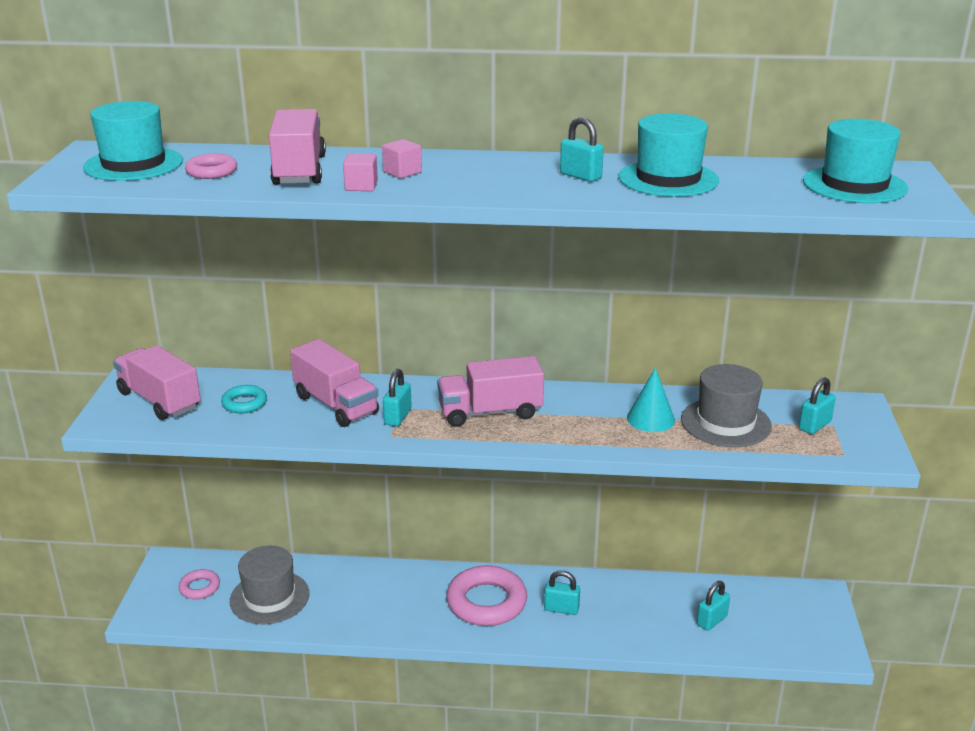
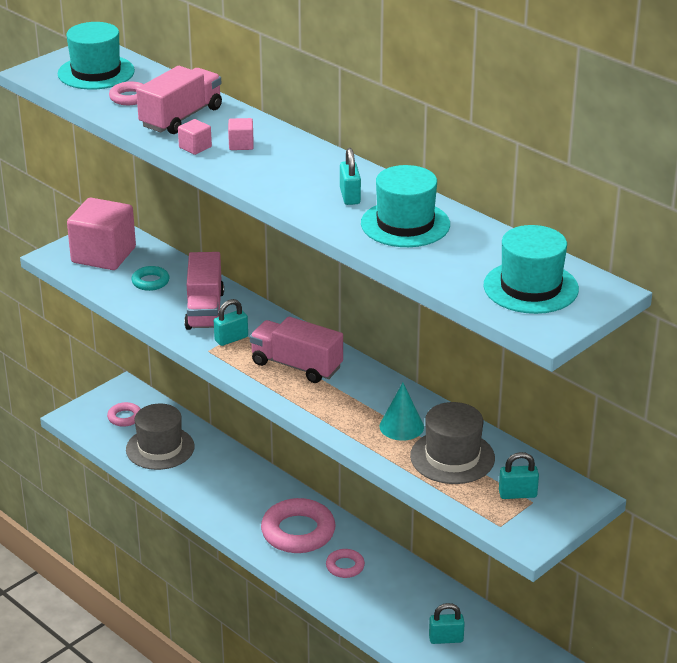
camera: 40 degrees right, 5 degrees up
(159, 400) = (103, 255): pink truck -> pink cube
(561, 609) = (345, 566): turquoise padlock -> pink ring

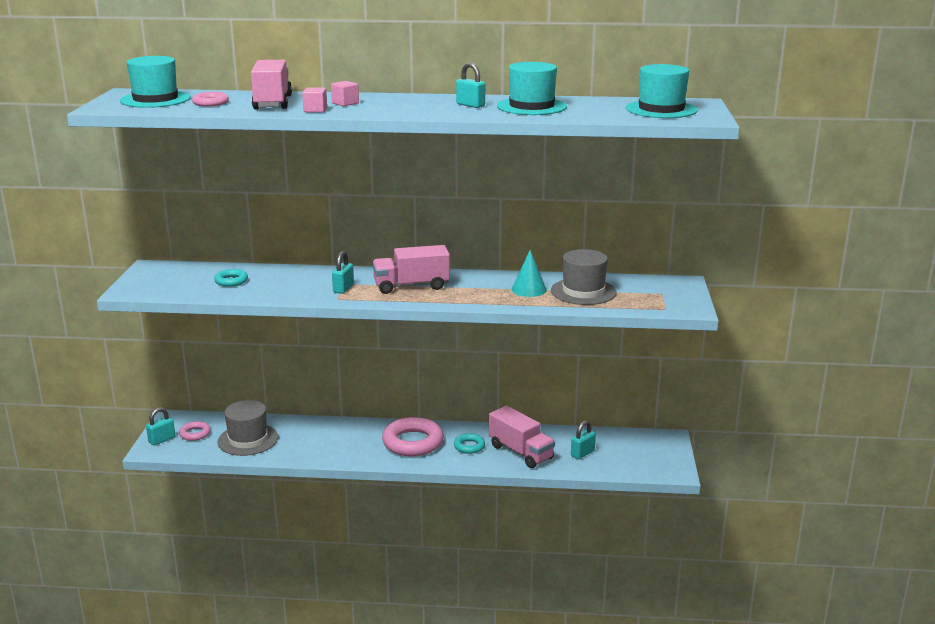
camera: 40 degrees left, 10 degrees down
(103, 255) = (168, 279): pink cube -> none
(205, 310) = (298, 282): pink truck -> pink truck (520, 452)
(345, 566) = (469, 446): pink ring -> turquoise ring
(517, 494) = (648, 293): turquoise padlock -> turquoise padlock (162, 440)

